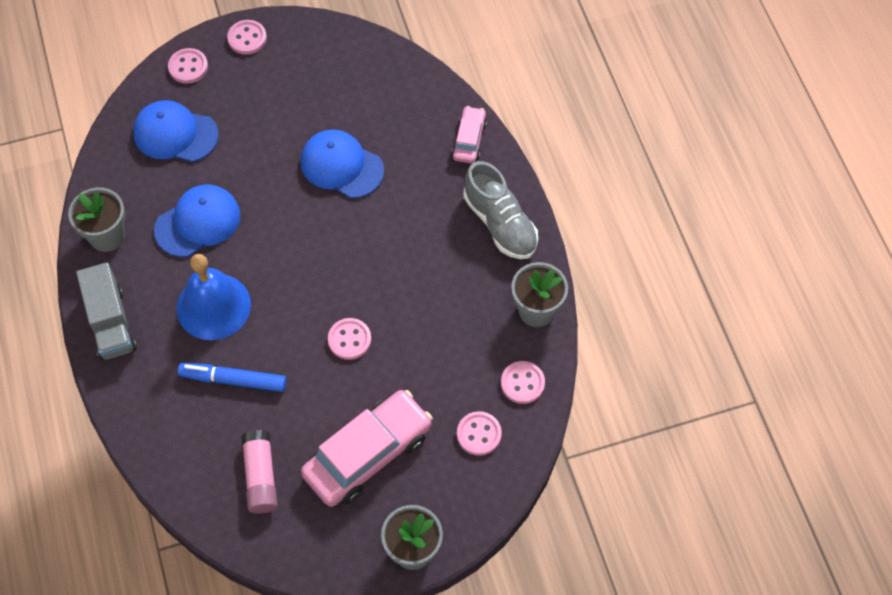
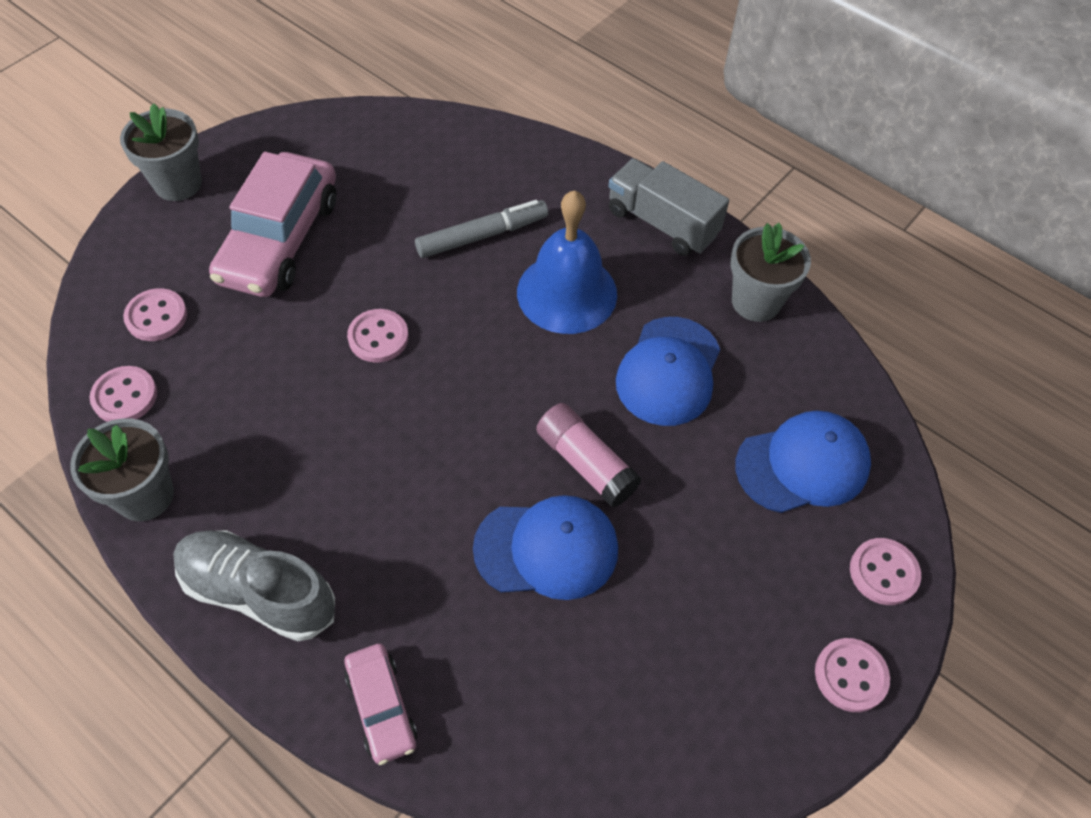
camera: 145 degrees right, 5 degrees down
(233, 380) = (482, 236): blue marker -> grey marker
(260, 476) = (384, 171): pink glue stick -> pink glue stick (586, 463)

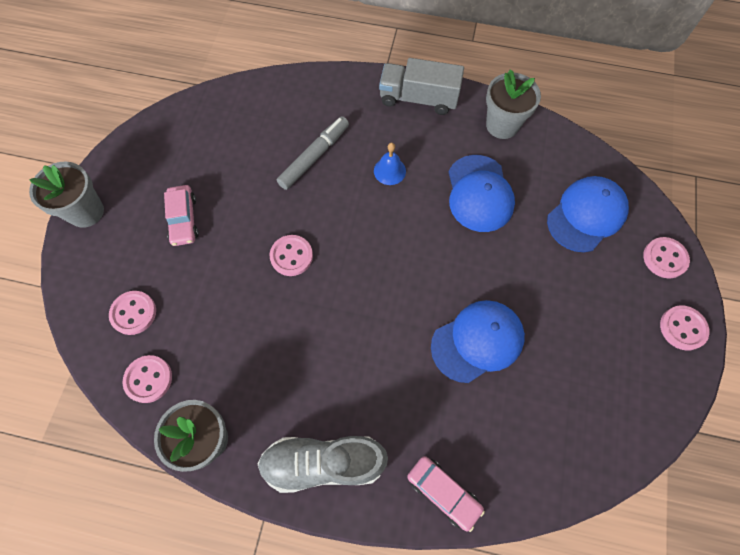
camera: 25 degrees left, 10 degrees up
(280, 239) = (183, 219): pink car -> pink car, size x0.51
(567, 293) = (389, 171): blue bell -> blue bell, size x0.47
(586, 463) = (467, 276): pink glue stick -> none

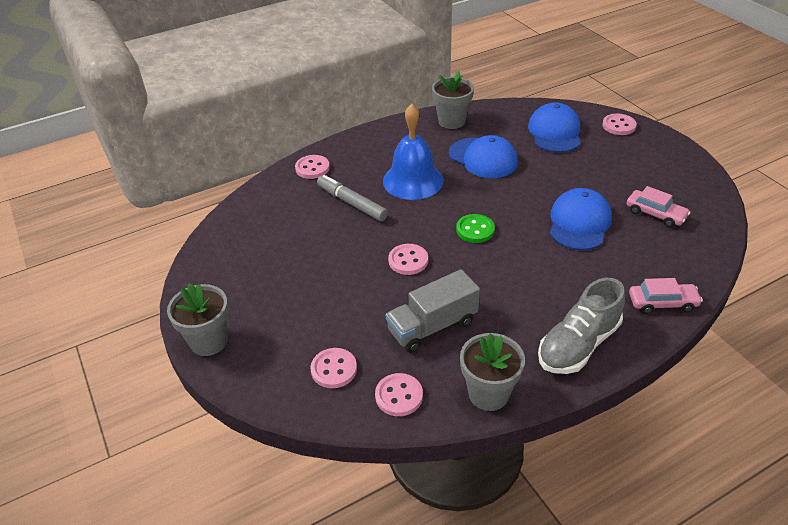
camera: 40 degrees left, 25 degrees down
(183, 219) = (300, 293): pink car -> pink car (655, 214)
(314, 156) = (352, 203): grey marker -> grey marker turned 45 degrees counterclockwise
(379, 270) = (475, 230): none -> green button
(389, 171) = (413, 180): blue bell -> blue bell, size x2.13
(418, 99) = (382, 137): grey truck -> grey truck (432, 326)
(682, 328) = (668, 147): pink button -> pink button (312, 168)

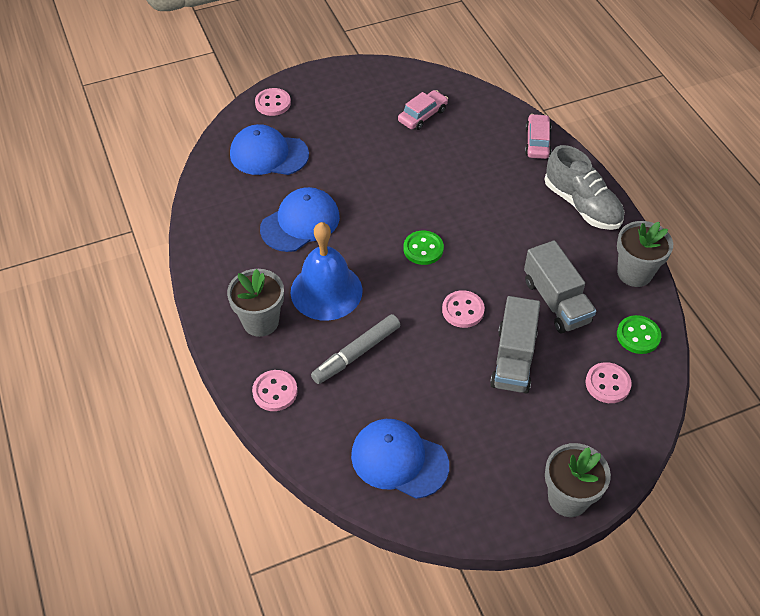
camera: 85 degrees left, 10 degrees up
(357, 298) = (513, 359): none -> grey truck
(399, 396) = (638, 336): pink button -> green button
(451, 121) = (215, 239): grey flower pot -> grey flower pot (260, 321)
(579, 223) = (426, 169): blue cap -> blue cap (399, 460)

